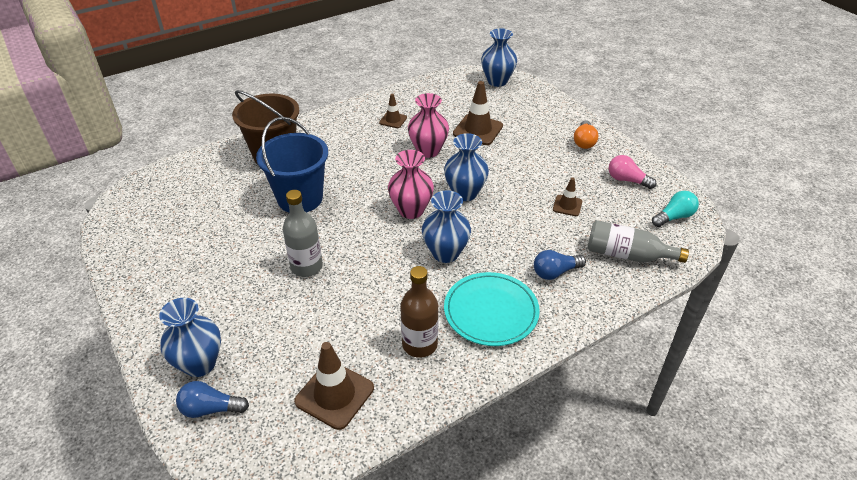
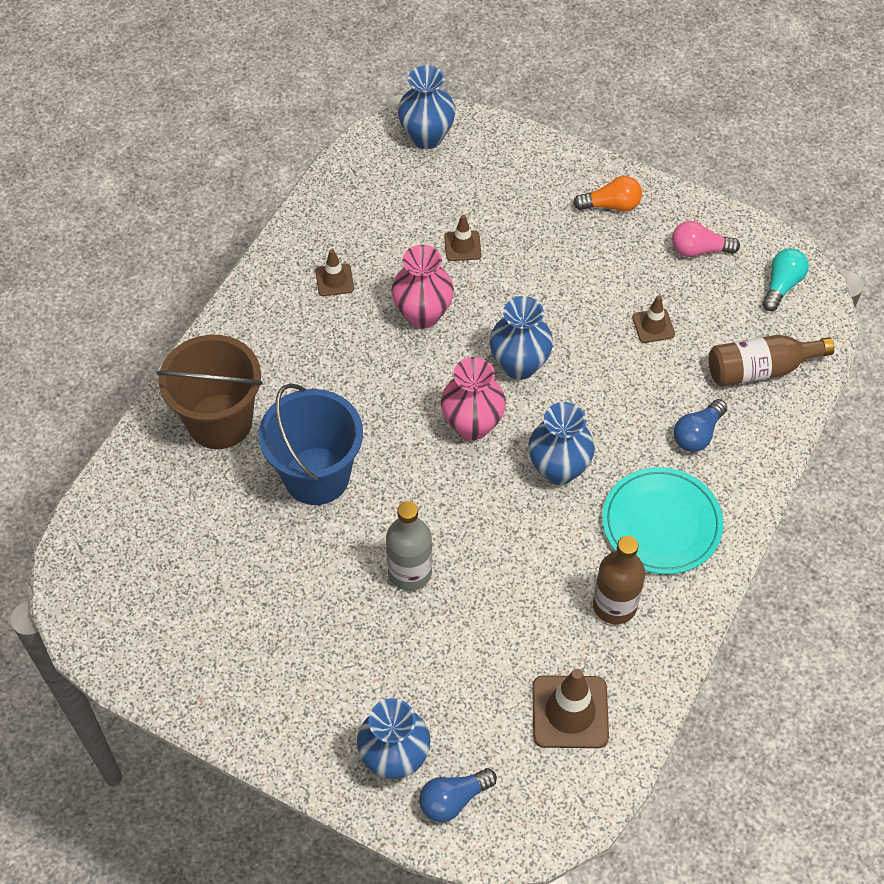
camera: 30 degrees left, 15 degrees up
(478, 130) = (462, 246): brown traffic cone -> brown traffic cone, size x0.56
(584, 142) = (611, 205): orange light bulb -> orange light bulb turned 75 degrees counterclockwise
(627, 255) = (760, 369): grey bottle -> brown bottle

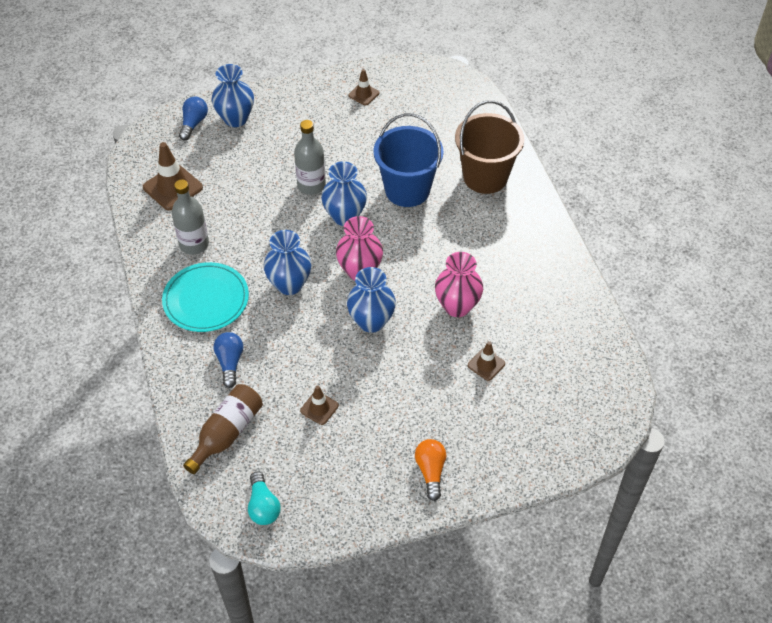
camera: 135 degrees right, 5 degrees down
(334, 280) = (528, 286): brown traffic cone -> brown traffic cone (363, 94)
(426, 137) = (599, 419): blue vase -> blue vase (345, 216)
(611, 205) = (430, 471): orange light bulb -> orange light bulb turned 135 degrees clockwise
(614, 605) = (194, 244): brown bottle -> grey bottle
(699, 250) = (341, 487): pink light bulb -> none

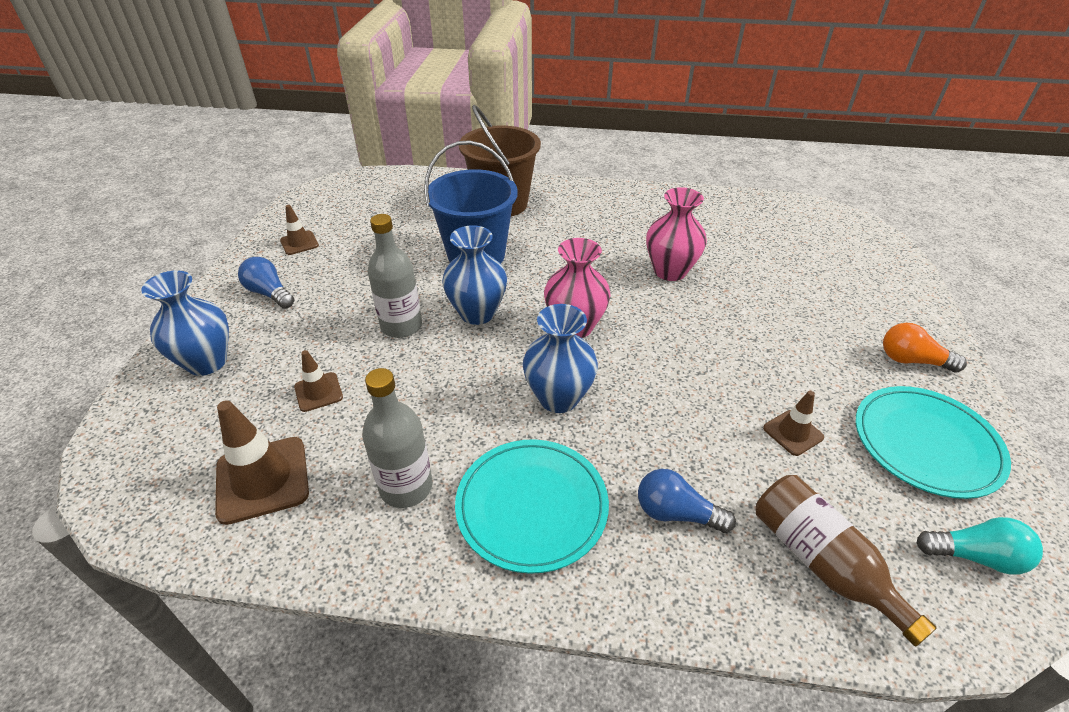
camera: 65 degrees left, 10 degrees down
(193, 123) = (160, 411): blue light bulb -> blue light bulb (269, 293)
(345, 481) = (926, 444): none -> turquoise plate
(371, 321) = (662, 341): blue vase -> none
(486, 364) = (761, 276): brown traffic cone -> brown traffic cone (318, 392)

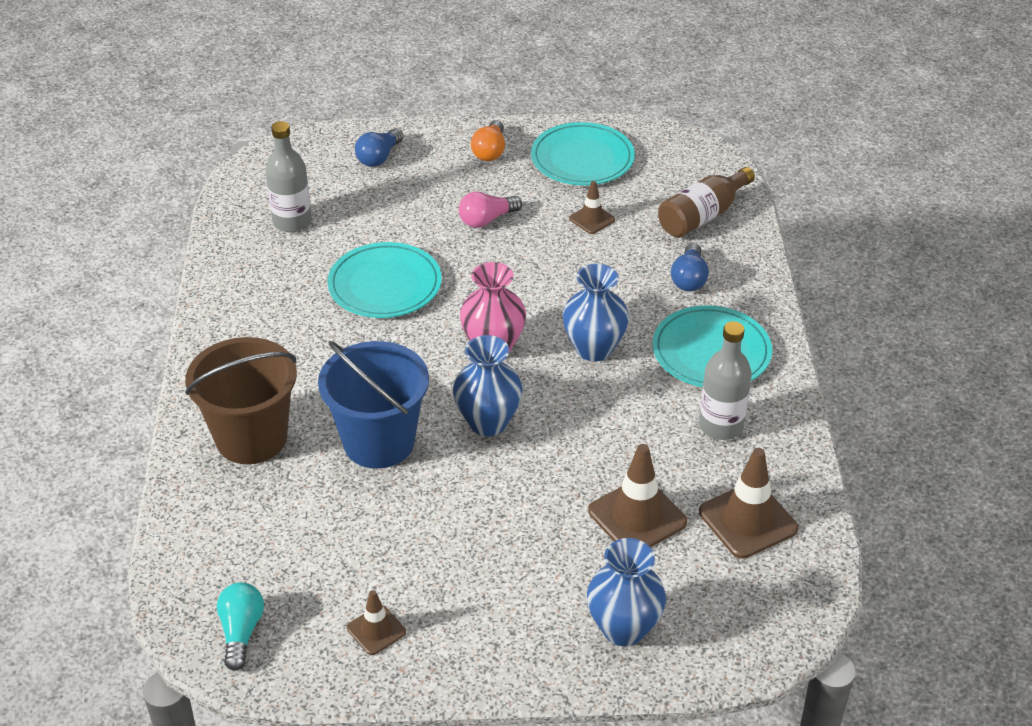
camera: 100 degrees left, 0 degrees up
(269, 293) = (492, 620): blue light bulb -> blue light bulb (379, 157)
(318, 392) = (637, 516): brown traffic cone -> brown traffic cone, size x1.78
(401, 326) = (523, 479): grey bottle -> grey bottle (292, 222)
(670, 271) = (385, 285): pink vase -> turquoise plate
(777, 344) = (487, 220): none -> pink light bulb
(975, 556) = (673, 155): turquoise light bulb -> turquoise light bulb (241, 632)

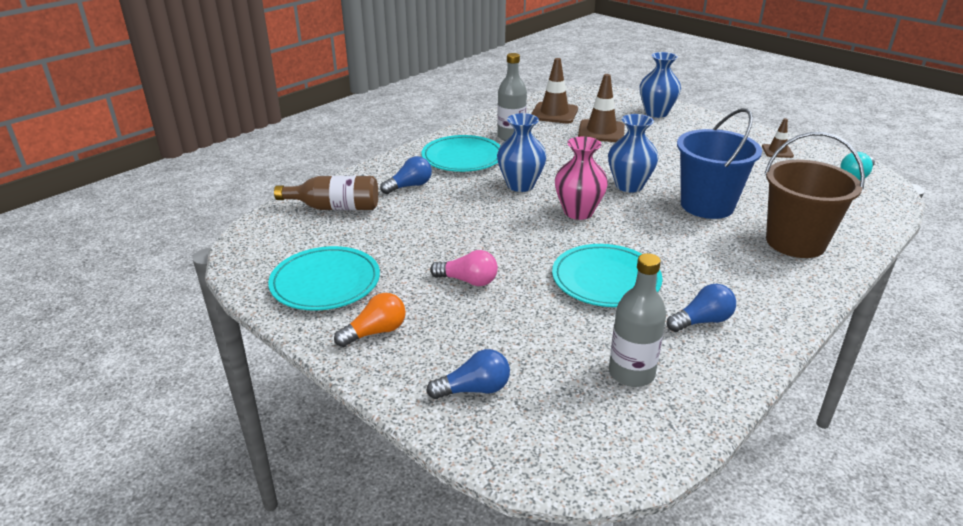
camera: 135 degrees left, 10 degrees down
(275, 291) = (702, 321): none -> blue light bulb
(592, 219) = (400, 241): brown traffic cone -> none

